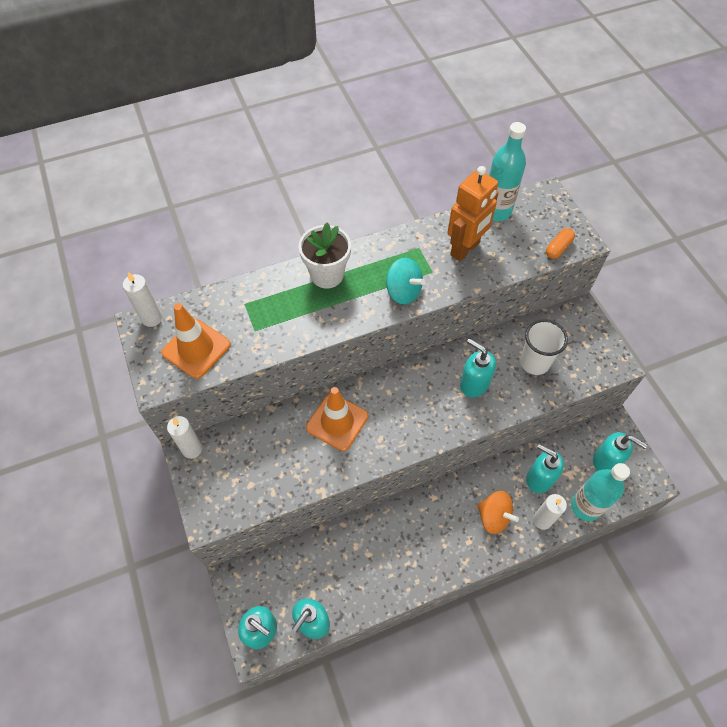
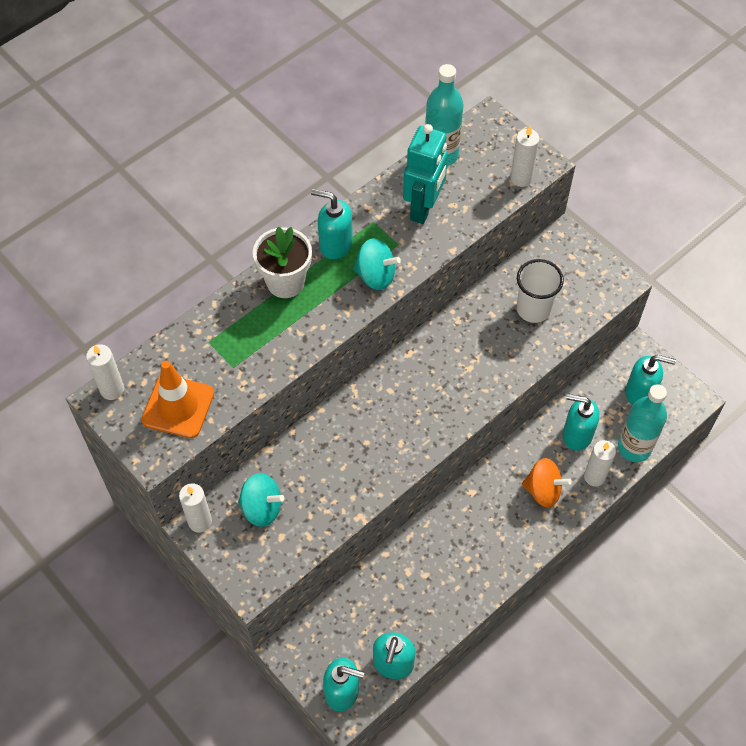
camera: 20 degrees left, 0 degrees up
(245, 455) = (261, 508): none -> turquoise spinning top
(337, 422) = (347, 440): orange traffic cone -> none
(465, 249) = (423, 208): orange robot -> turquoise robot
(474, 384) = (478, 353): turquoise soap dispenser -> turquoise soap dispenser (335, 244)
(558, 248) = (521, 178): orange capsule -> white candle

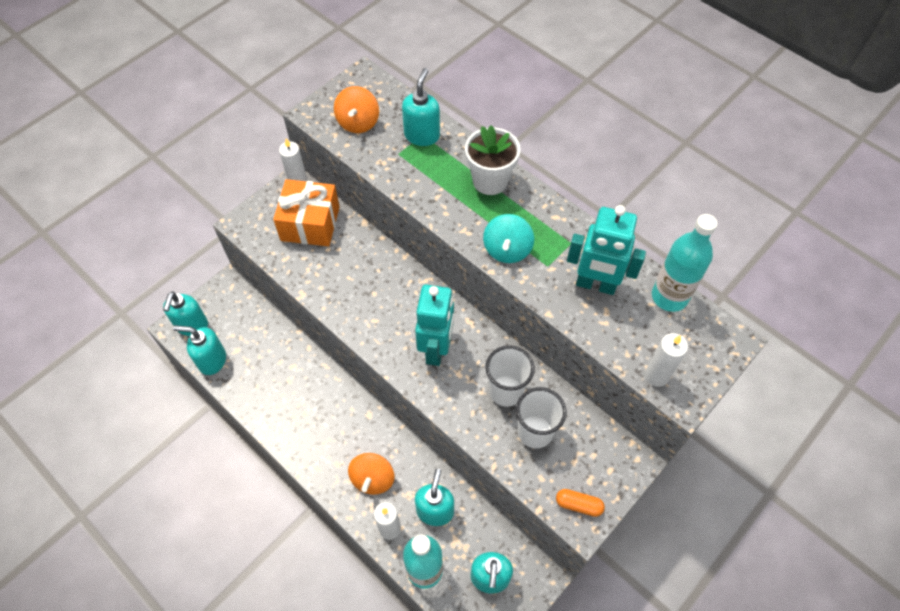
camera: 85 degrees right, 0 degrees up
(112, 389) = (372, 80): white candle -> none
(178, 406) = (358, 122): orange traffic cone -> orange spinning top
(261, 508) = (310, 223): turquoise spinning top -> orange gift
(335, 244) = (538, 214): turquoise soap dispenser -> turquoise soap dispenser (422, 135)
(440, 386) = (436, 349): none -> turquoise robot
(490, 328) = (506, 391): none -> white cup
(603, 284) = (578, 505): none -> orange capsule

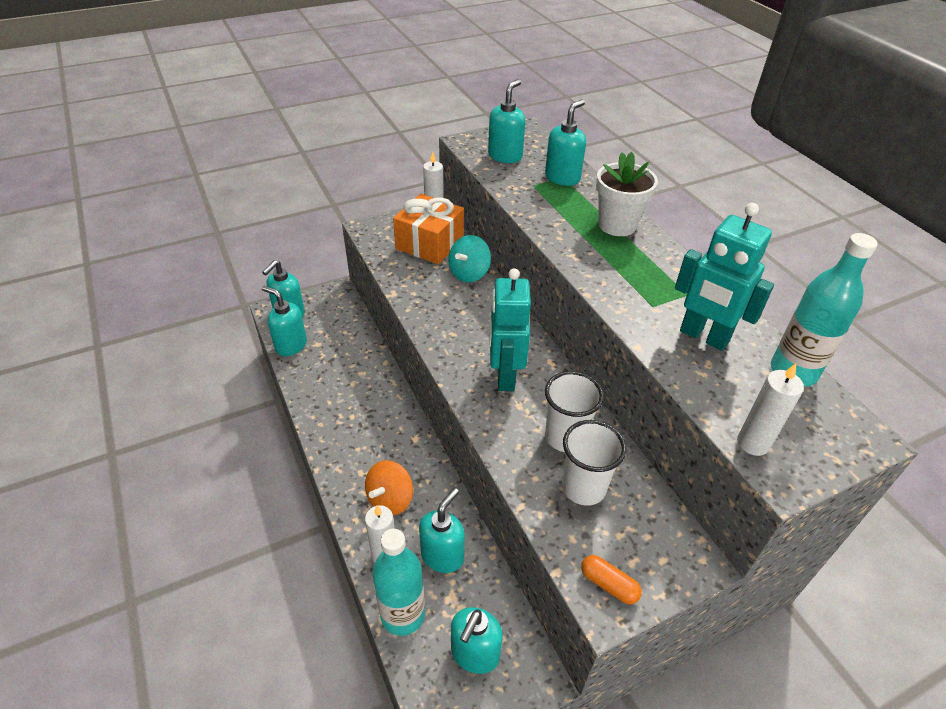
camera: 20 degrees right, 15 degrees down
(358, 122) = (505, 156): orange spinning top -> turquoise soap dispenser
(436, 349) = (505, 376): turquoise robot -> turquoise robot turned 150 degrees clockwise
(507, 249) = (612, 281): turquoise spinning top -> turquoise spinning top (469, 273)

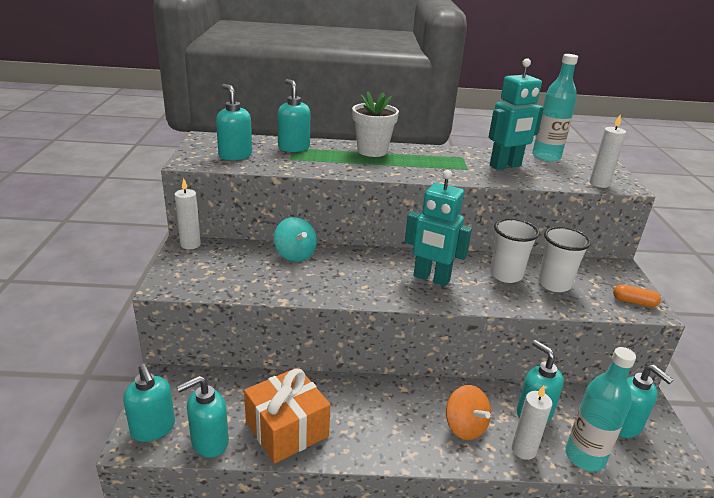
camera: 65 degrees left, 15 degrees down
(429, 243) = (232, 260): orange gift -> orange gift (287, 429)
(608, 584) = (634, 302): orange capsule -> orange capsule turned 45 degrees clockwise

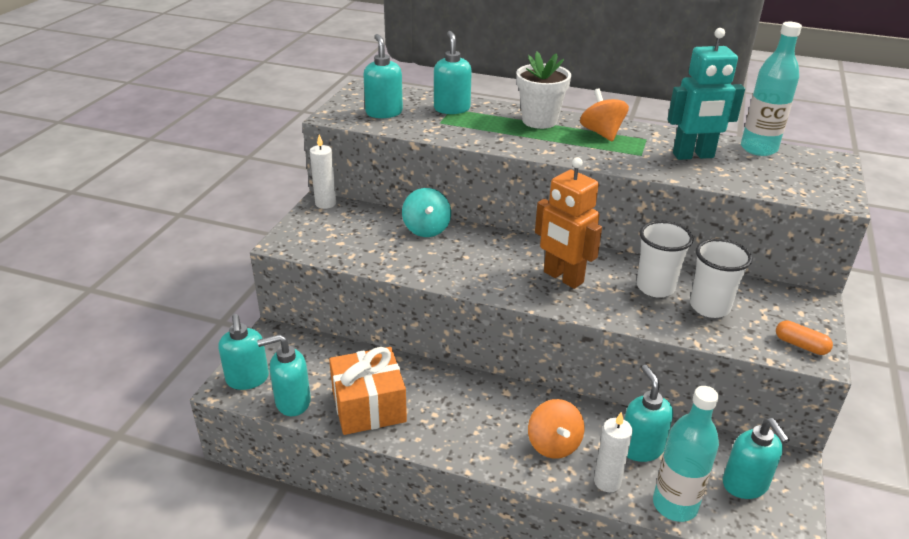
camera: 20 degrees right, 5 degrees up
(427, 156) = (601, 133): none -> orange spinning top
(431, 278) = (563, 277): turquoise robot -> orange robot
(599, 184) = (802, 192): white candle -> none

